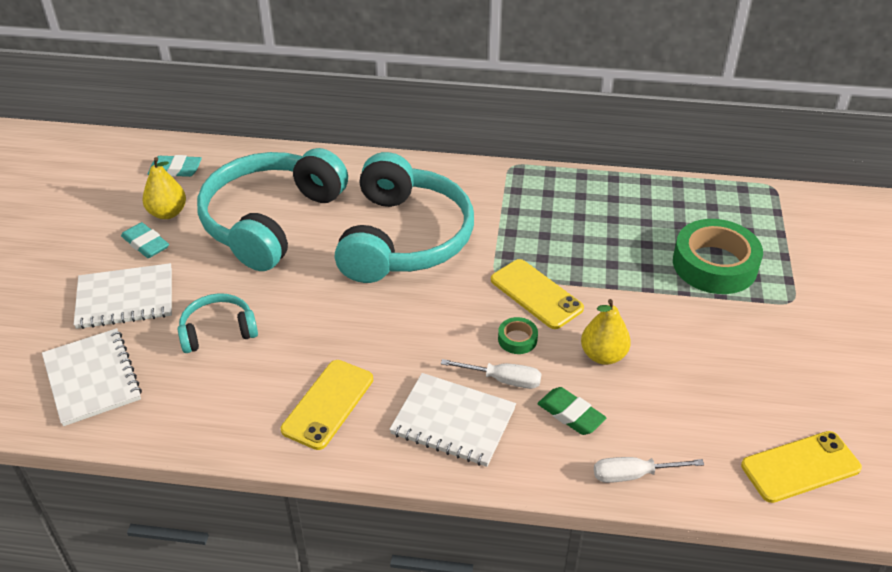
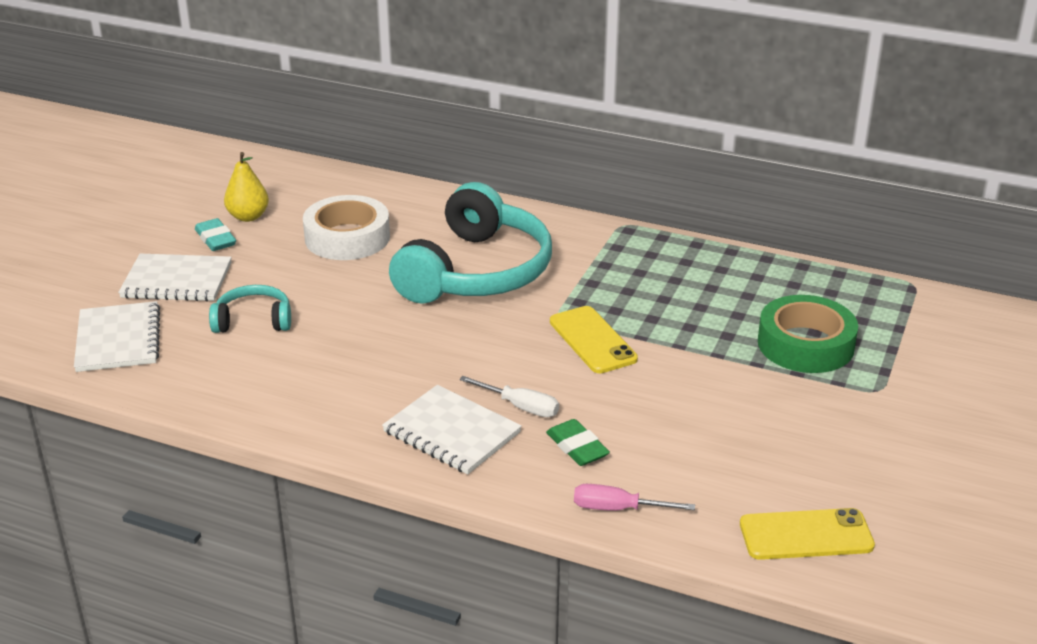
camera: 15 degrees right, 10 degrees down
(175, 170) = (272, 182): turquoise eraser -> none
(271, 221) = (347, 237): turquoise headphones -> white tape
(328, 404) = (333, 397): yellow phone -> none
(517, 339) = (553, 375): green tape -> none
(603, 355) = (638, 403): yellow pear -> none
(633, 475) = (618, 509): white screwdriver -> pink screwdriver

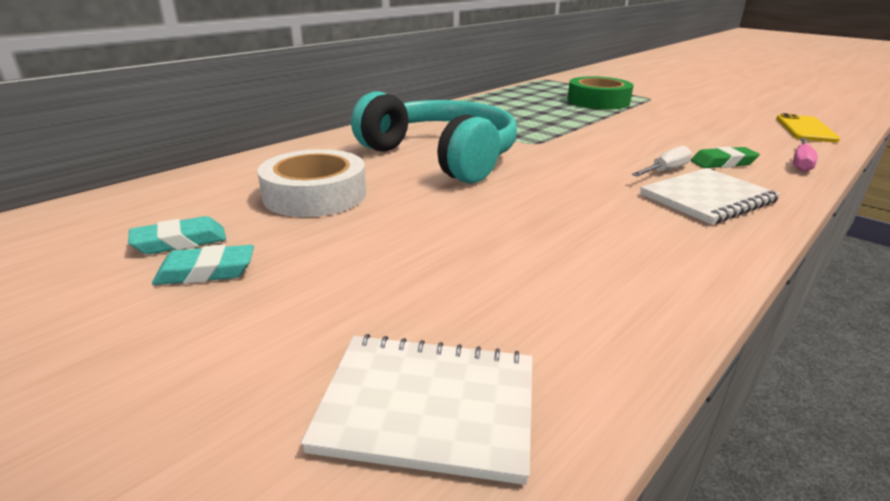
camera: 70 degrees left, 5 degrees down
(177, 281) = (287, 319): white notebook -> none
(248, 217) = (180, 242): yellow pear -> turquoise eraser
(253, 321) = (453, 269): turquoise headphones -> none
(592, 340) = (573, 139): yellow phone -> none

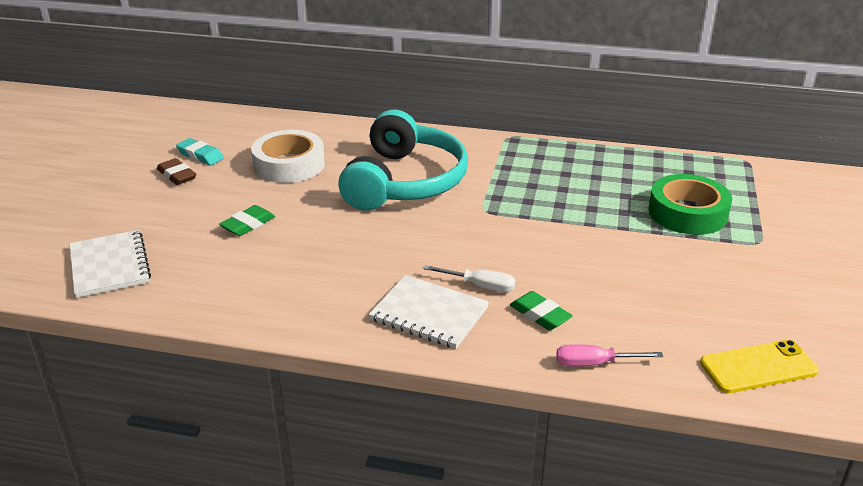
camera: 60 degrees right, 5 degrees up
(206, 272) = (177, 175): turquoise eraser -> brown eraser
(432, 248) = (248, 224): none -> green eraser

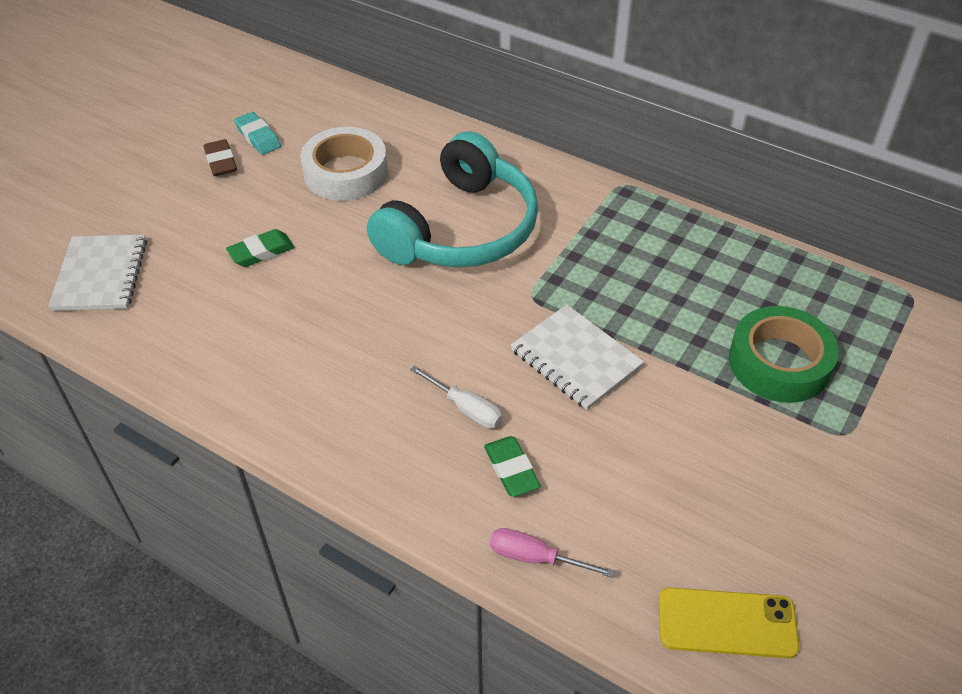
camera: 20 degrees right, 15 degrees up
(429, 314) = (390, 433): white notebook -> white notebook (575, 359)

